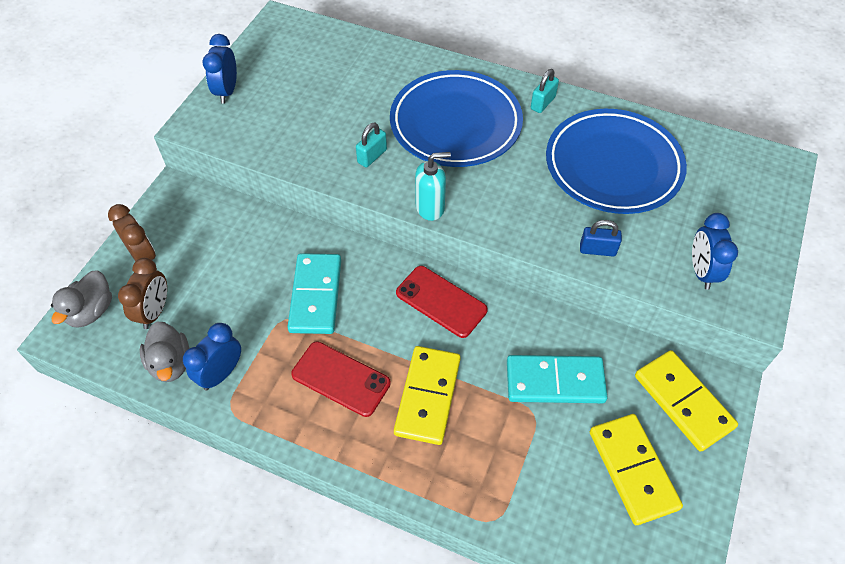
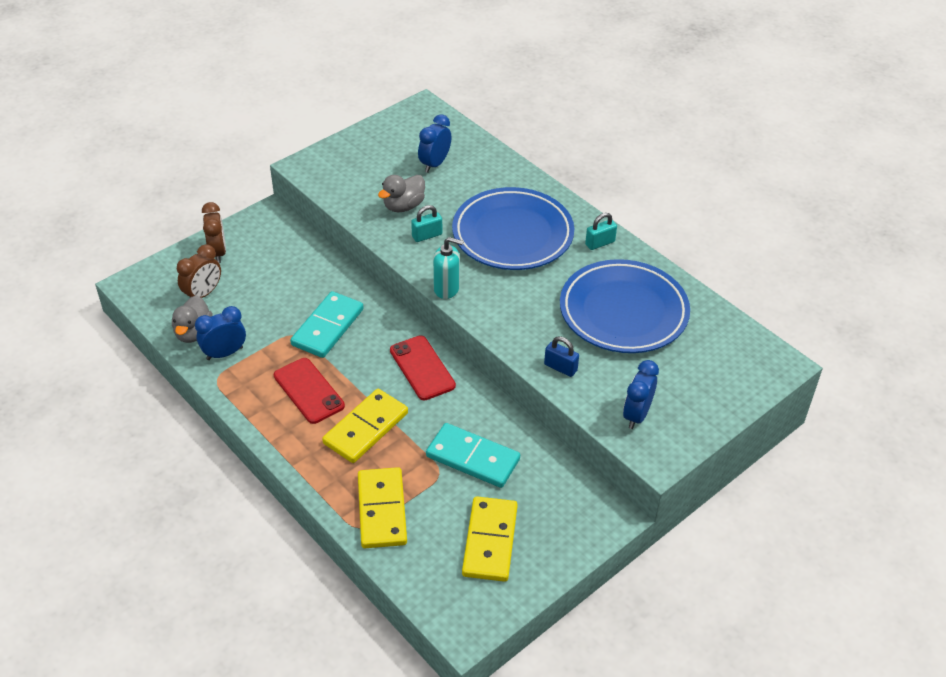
camera: 25 degrees right, 10 degrees down
(91, 311) = (159, 277): grey duck -> grey duck (403, 206)
(227, 91) = (345, 149): blue clock -> blue clock (434, 164)
(683, 401) = (568, 514): yellow domino -> yellow domino (382, 510)

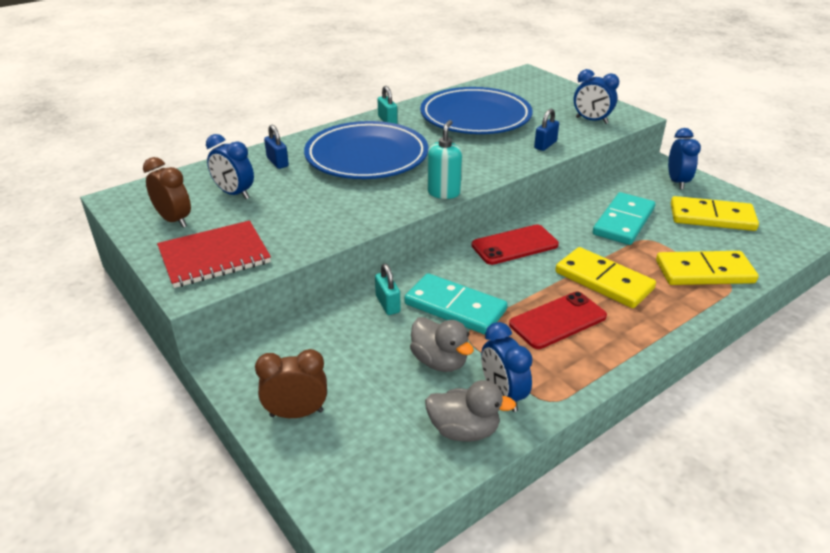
camera: 85 degrees left, 10 degrees down
(203, 294) = (384, 424): brown clock -> brown clock (174, 220)
(341, 170) = (214, 256): none -> red notebook
(403, 206) = (303, 214): grey duck -> grey duck (439, 361)
(427, 235) = (358, 201): turquoise padlock -> turquoise padlock (387, 304)
(494, 180) = (277, 162): none -> blue padlock
(571, 524) = (677, 182): none -> blue clock

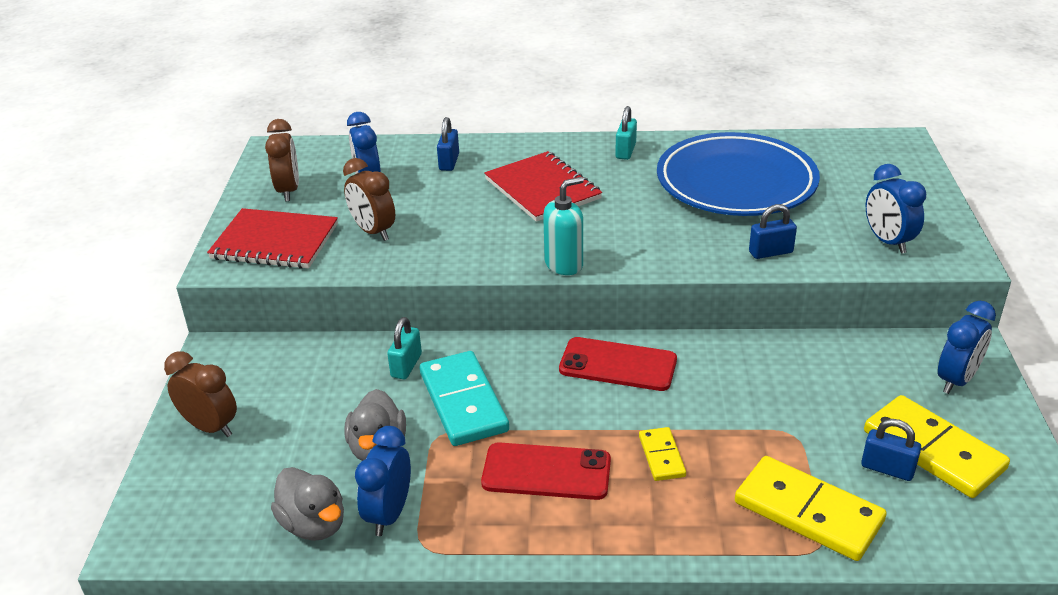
camera: 40 degrees right, 0 degrees up
(285, 221) = (373, 231): none -> brown clock
(366, 157) = (542, 189): blue plate -> red notebook
(603, 281) = (661, 456): yellow domino -> yellow domino, size x0.52
(623, 222) = (795, 398): turquoise domino -> none
(706, 235) = (887, 469): none -> blue padlock

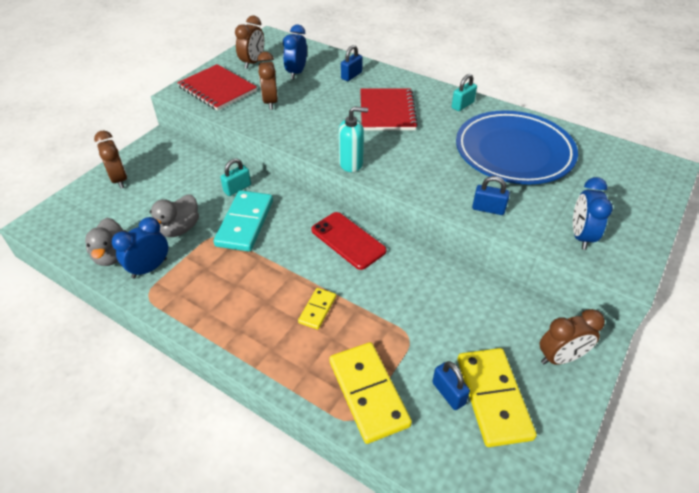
camera: 30 degrees right, 10 degrees up
(546, 472) = (247, 286): red phone -> none
(956, 380) = (560, 358): blue clock -> brown clock

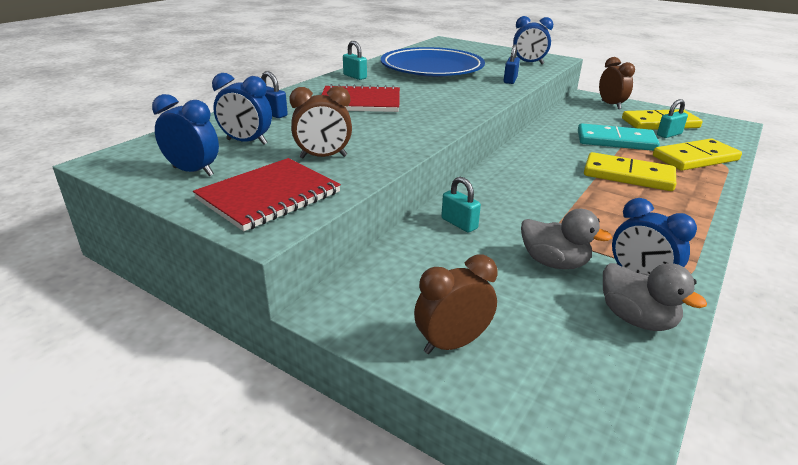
camera: 90 degrees left, 15 degrees down
(112, 255) = (636, 319): grey duck -> grey duck turned 60 degrees clockwise
(245, 223) = (524, 215): turquoise domino -> turquoise domino (615, 141)
(253, 63) = (193, 171): brown clock -> blue clock
(317, 309) = (628, 176): yellow domino -> yellow domino, size x1.94
(348, 240) = (530, 161): red phone -> none
(351, 163) = (459, 118): turquoise soap dispenser -> none
(448, 393) = (669, 134): blue padlock -> turquoise padlock

